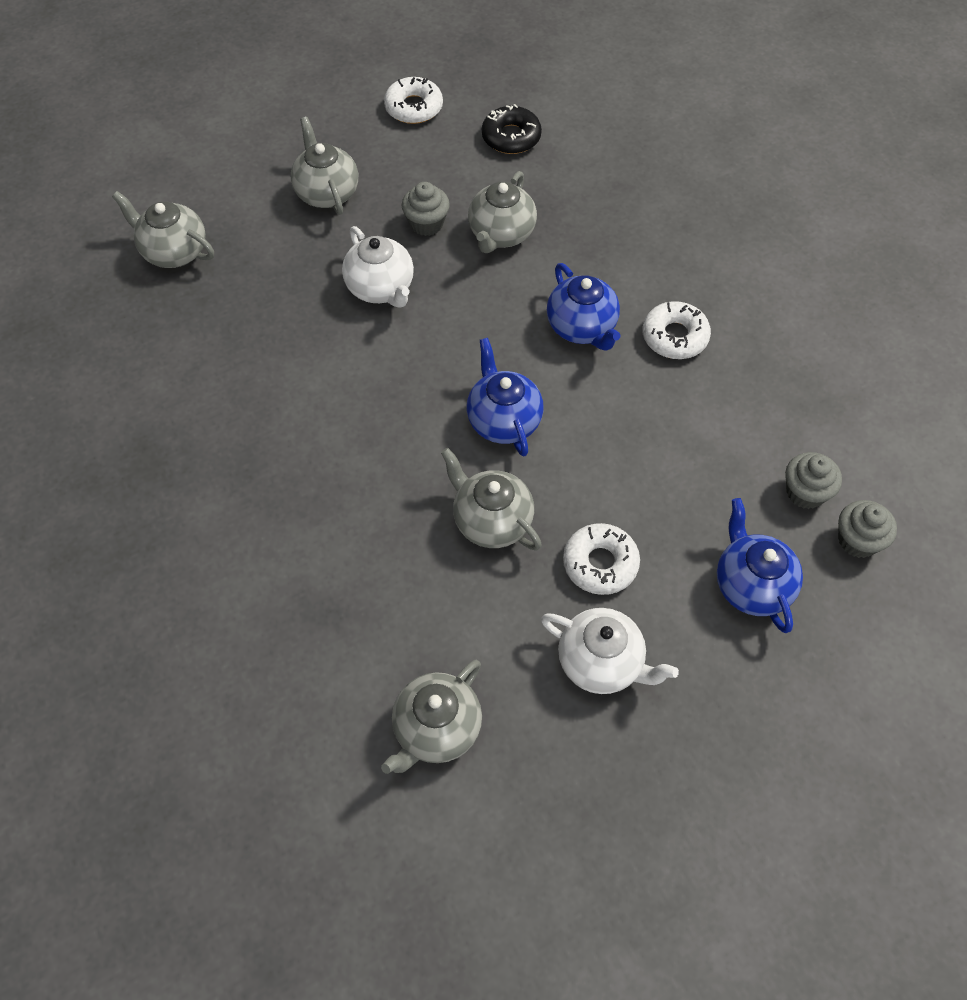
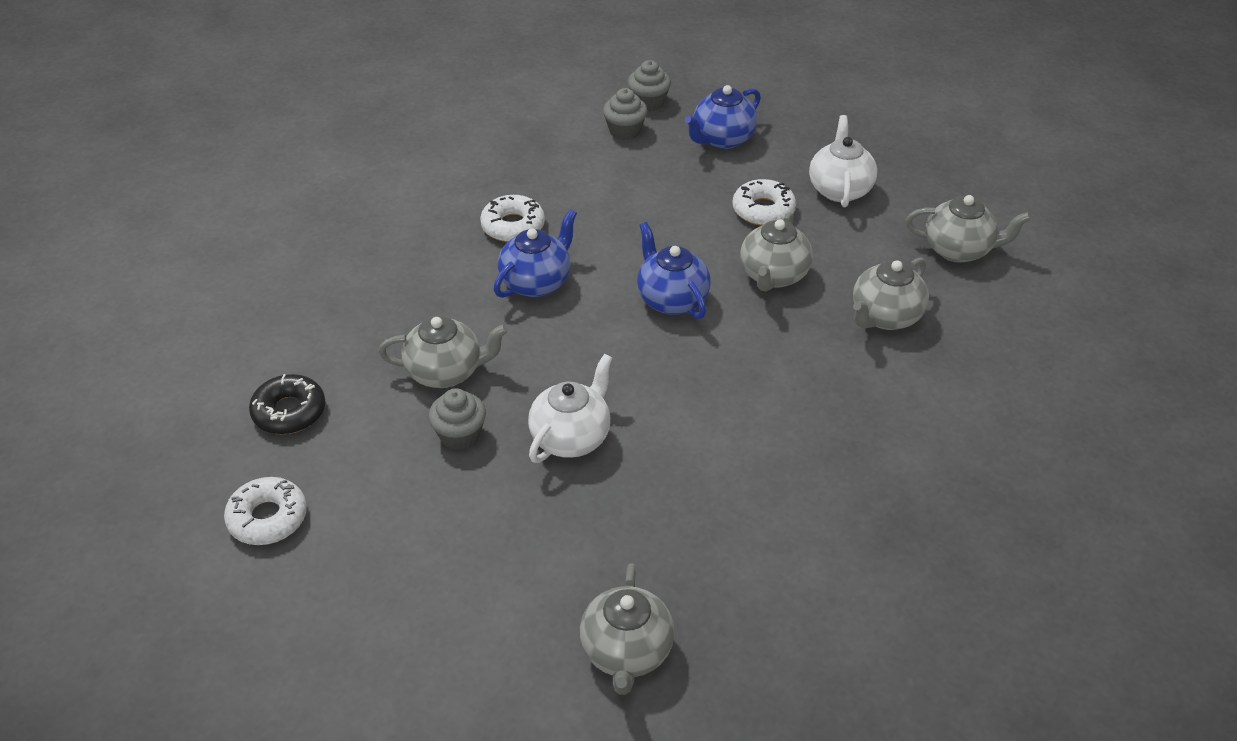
camera: 115 degrees left, 15 degrees down
(327, 193) = (454, 542): grey teapot -> grey teapot (885, 317)
(503, 420) = (671, 299): blue teapot -> blue teapot turned 105 degrees clockwise

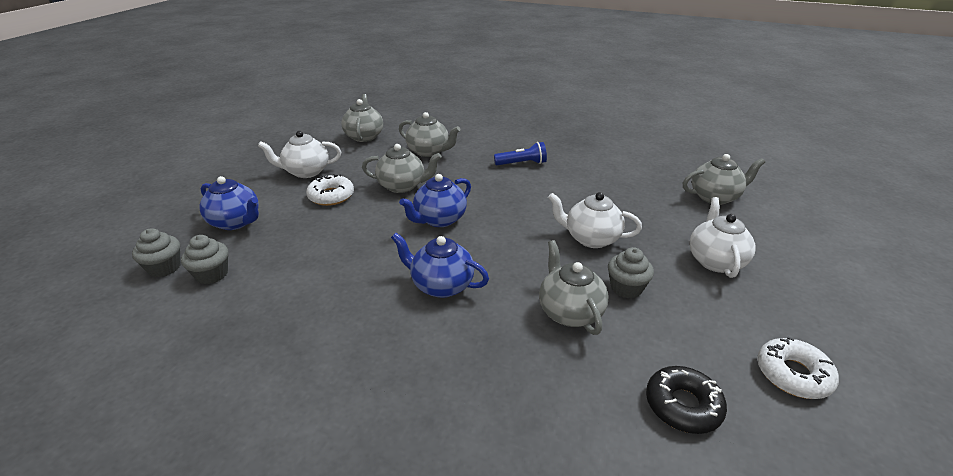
camera: 105 degrees left, 10 degrees down
(467, 554) = (715, 261): none -> white teapot
(513, 226) = (366, 316): white donut -> none
(817, 422) = (522, 163): none -> blue flashlight

